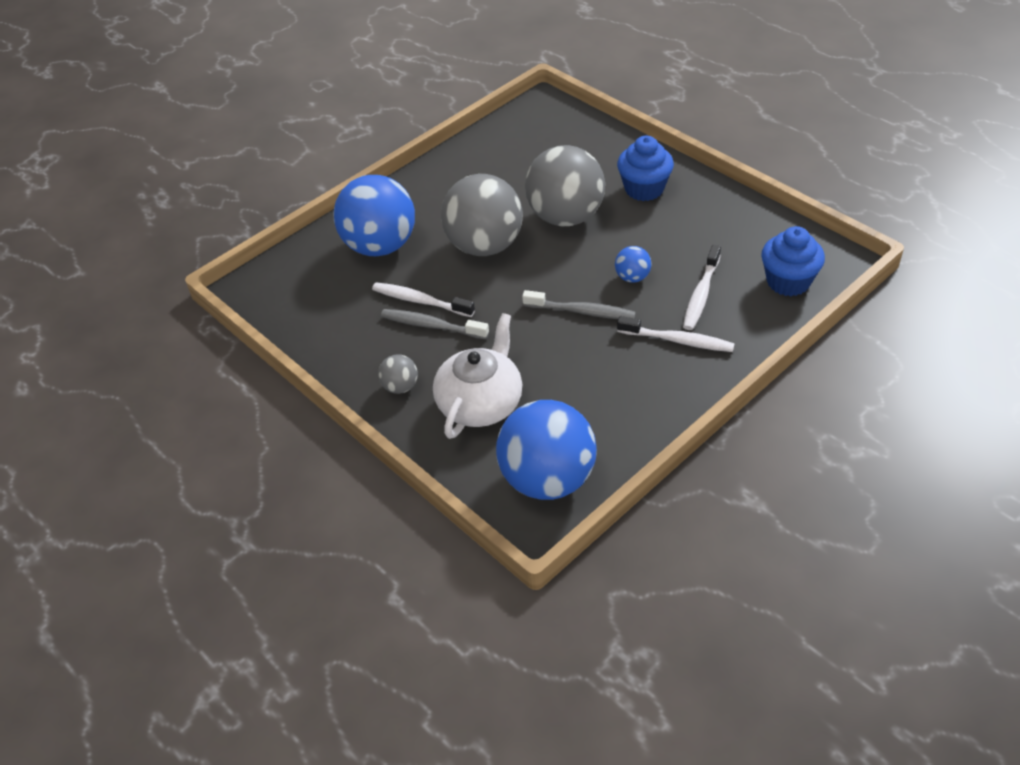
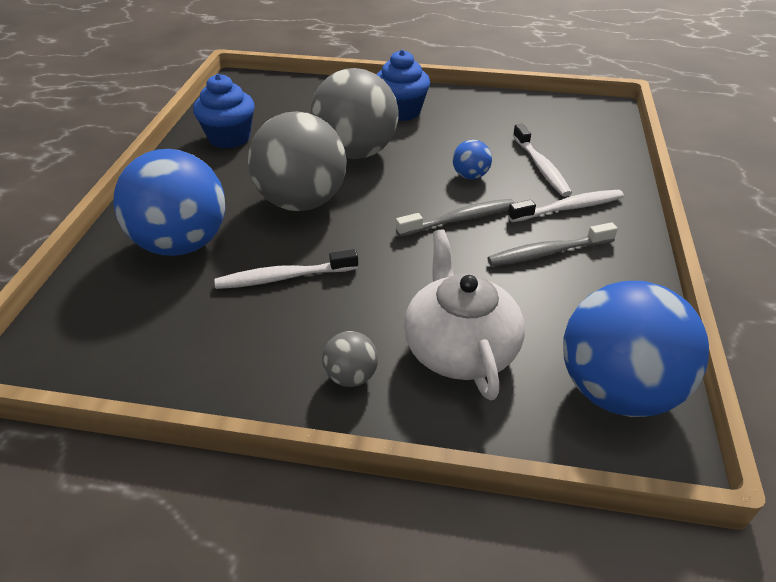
camera: 40 degrees left, 5 degrees down
(431, 325) = (321, 295): grey toothbrush -> grey toothbrush (547, 252)
(788, 281) = (591, 134): blue cupcake -> blue cupcake (229, 138)

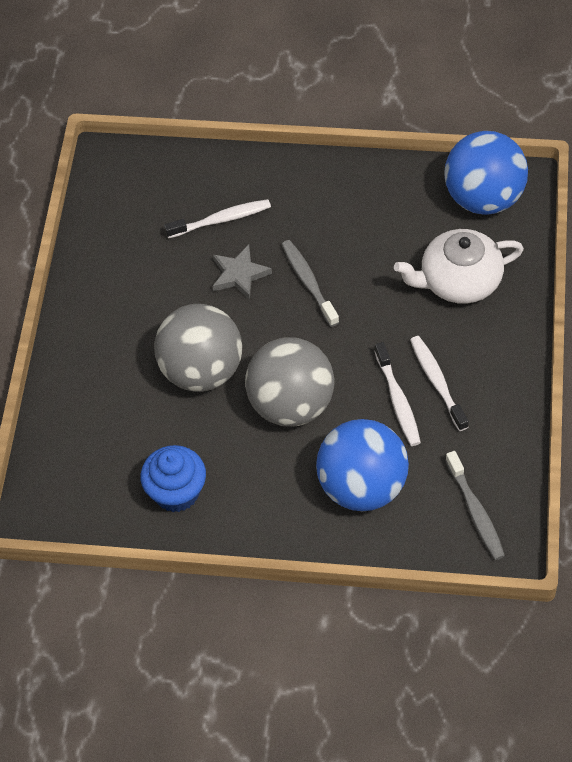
camera: 90 degrees left, 15 degrees up
(351, 376) = (494, 342): grey ball -> none
(401, 111) = (114, 337): blue cupcake -> none
(470, 176) = (239, 274): blue ball -> grey star
(547, 252) = (347, 224): grey toothbrush -> grey toothbrush (475, 512)
(569, 208) = (285, 204): white toothbrush -> white toothbrush (437, 382)

